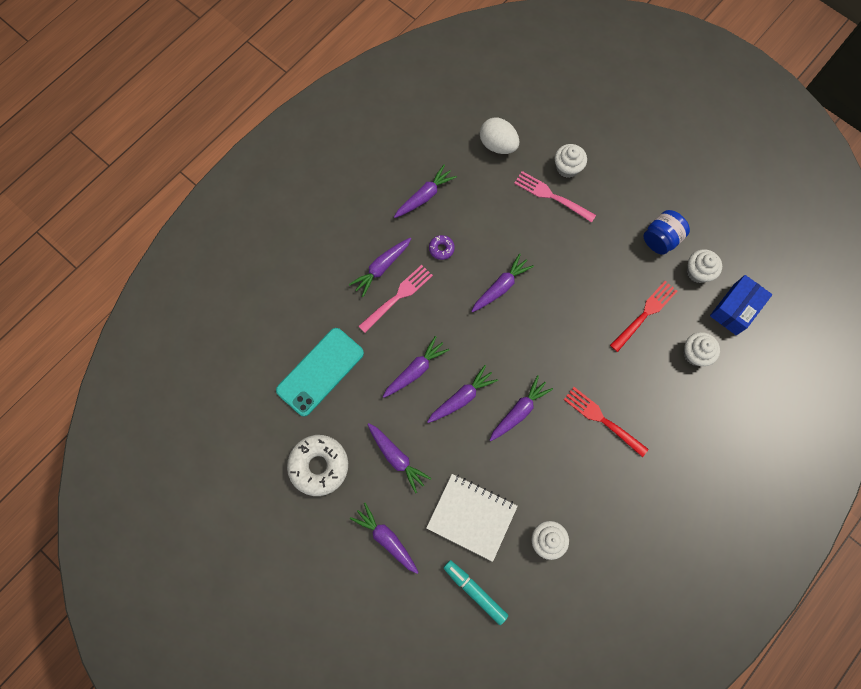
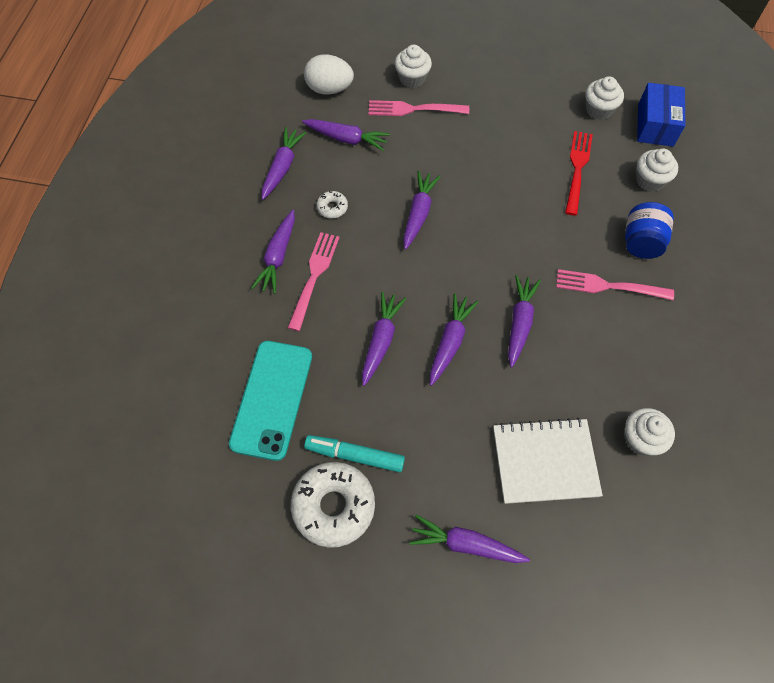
camera: 30 degrees left, 10 degrees down
(397, 458) = (419, 445): purple carrot -> purple carrot (347, 139)
(441, 249) = (332, 207): purple donut -> white donut
(475, 591) = (604, 543): turquoise marker -> turquoise marker (355, 455)
(602, 420) = (608, 286): red fork -> pink fork
(661, 239) = (544, 98): blue jar -> blue jar (641, 242)

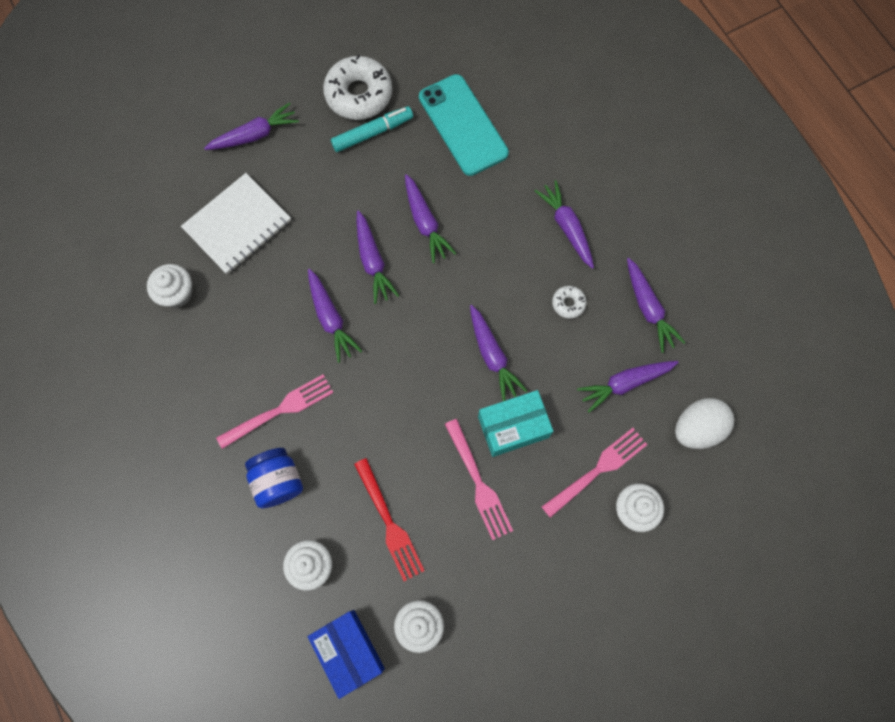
camera: 140 degrees right, 10 degrees up
(314, 276) = (522, 233): pink fork -> pink fork (478, 483)
(445, 165) = (513, 427): none -> turquoise box

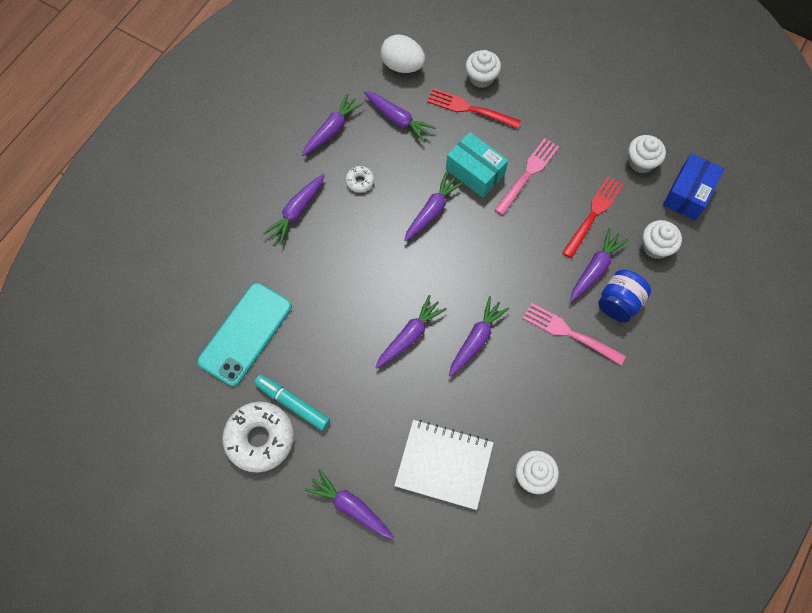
camera: 120 degrees left, 5 degrees down
(425, 223) = (353, 314): purple carrot -> purple carrot (595, 268)
(597, 470) = (470, 109): pink fork -> red fork

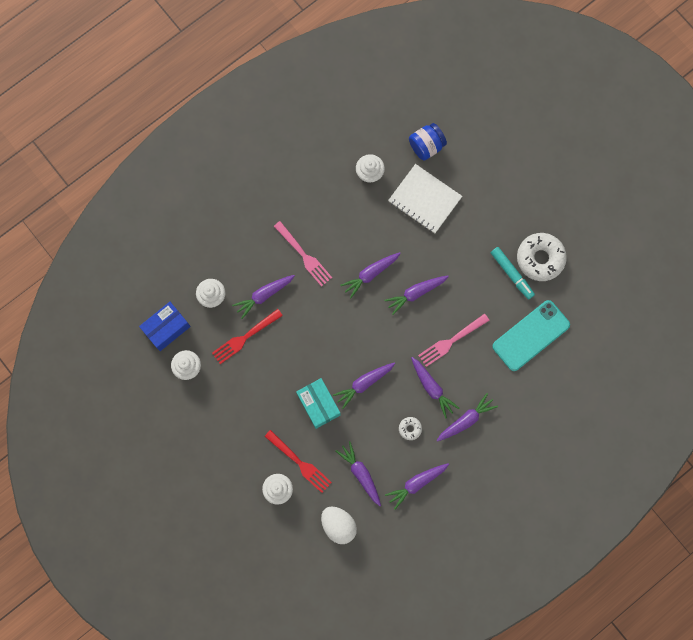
camera: 160 degrees left, 10 degrees up
(350, 506) = (494, 195): purple carrot -> purple carrot (432, 388)
(528, 174) = (279, 388): pink fork -> pink fork (451, 341)
(619, 303) = (259, 264): blue jar -> blue jar (426, 146)

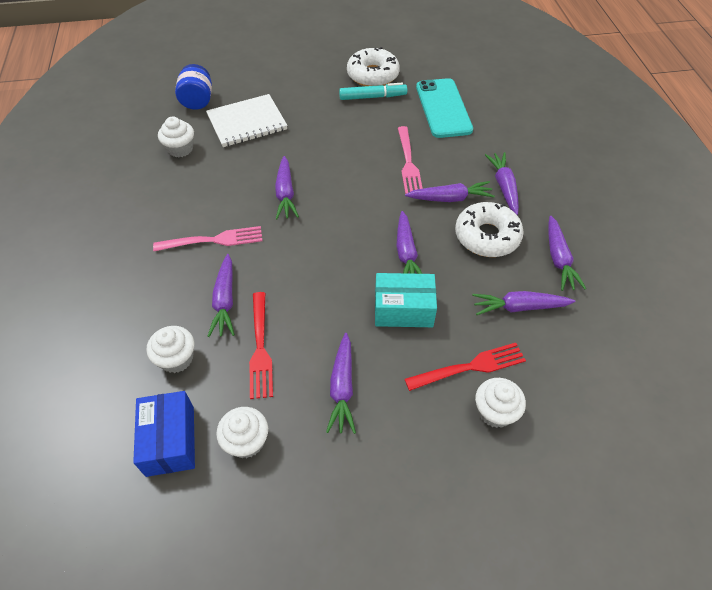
camera: 60 degrees left, 25 degrees down
(338, 525) = (579, 363): white egg -> none
(410, 428) = (487, 236): white donut -> white donut, size x2.16
(415, 293) = (336, 168): purple carrot -> purple carrot (342, 388)

